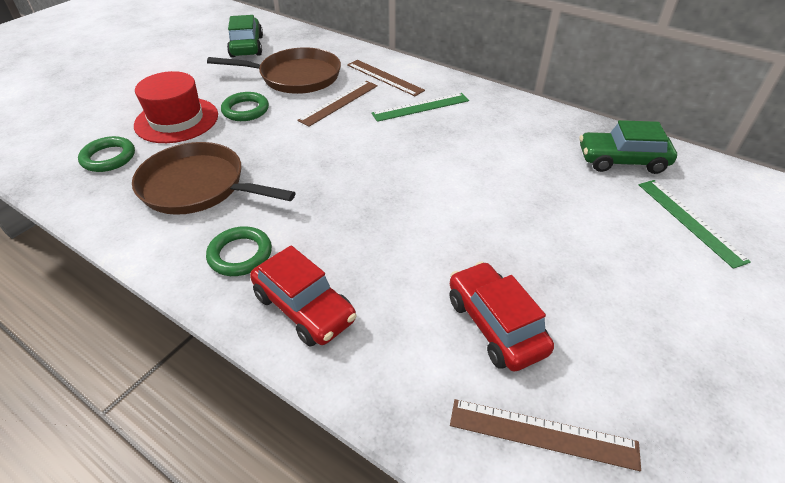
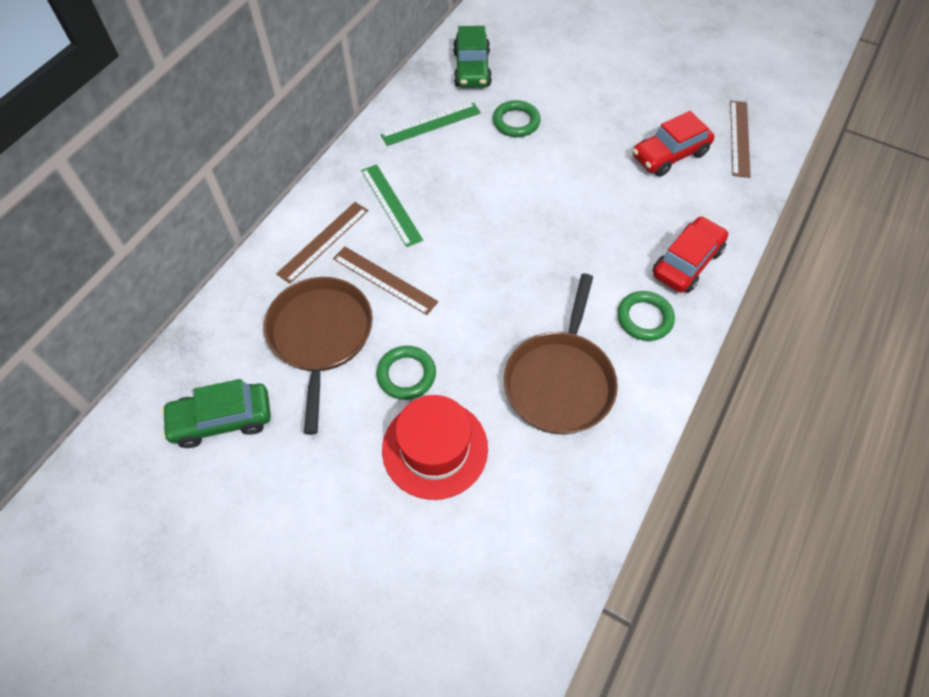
camera: 95 degrees left, 15 degrees up
(108, 158) = (524, 497): green ring -> green ring (516, 122)
(689, 221) = (542, 46): green ruler -> green ruler (431, 124)

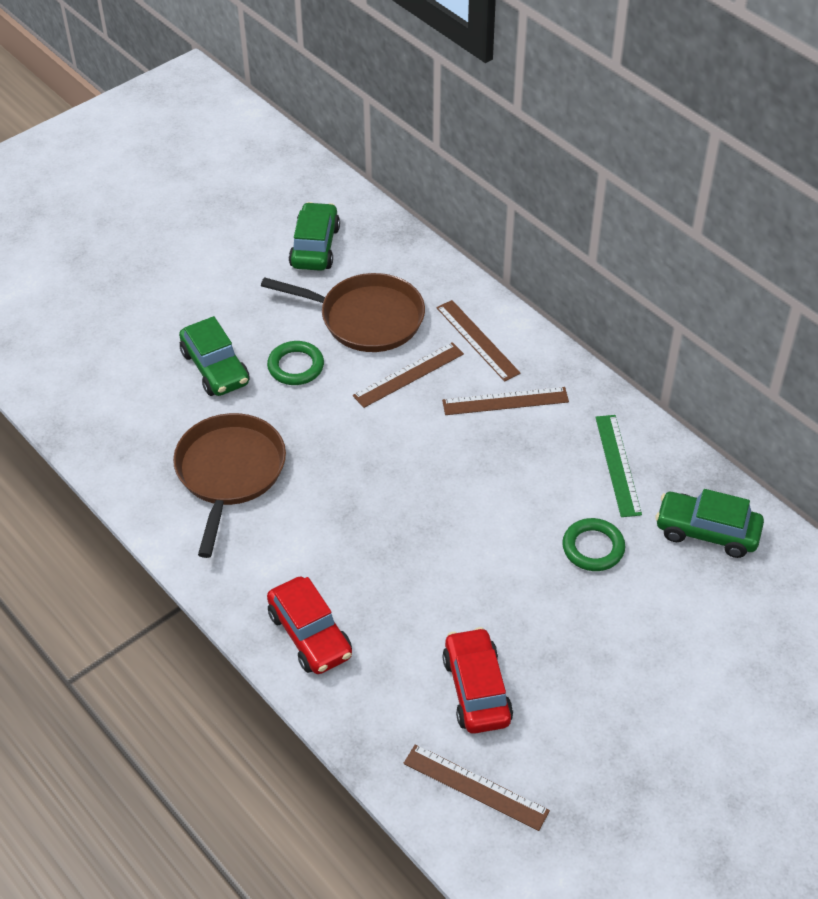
camera: 110 degrees right, 10 degrees down
(391, 204) = (505, 401): green ruler -> brown ruler
(435, 448) = (215, 368): red hat -> green car
(560, 381) = (229, 472): brown pan -> brown pan turned 60 degrees clockwise
(644, 318) = (261, 566): green ring -> none

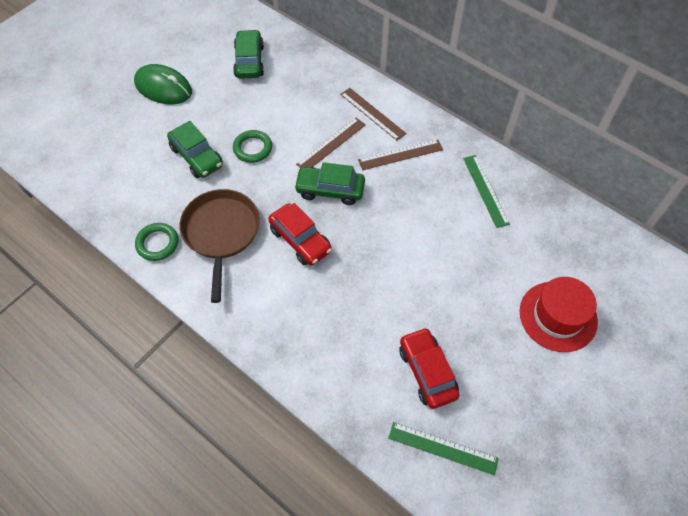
camera: 10 degrees left, 10 degrees up
(186, 269) = (163, 88): none -> green mouse
(310, 634) = (302, 348): red car -> red car (300, 240)
(366, 318) = (294, 108): brown pan -> none
(475, 787) = (442, 448): brown ruler -> green ruler
(593, 548) = (483, 253): green ring -> green ring (157, 243)
(680, 645) = (558, 316): none -> red hat
(707, 532) = (555, 230): green car -> green car (330, 190)

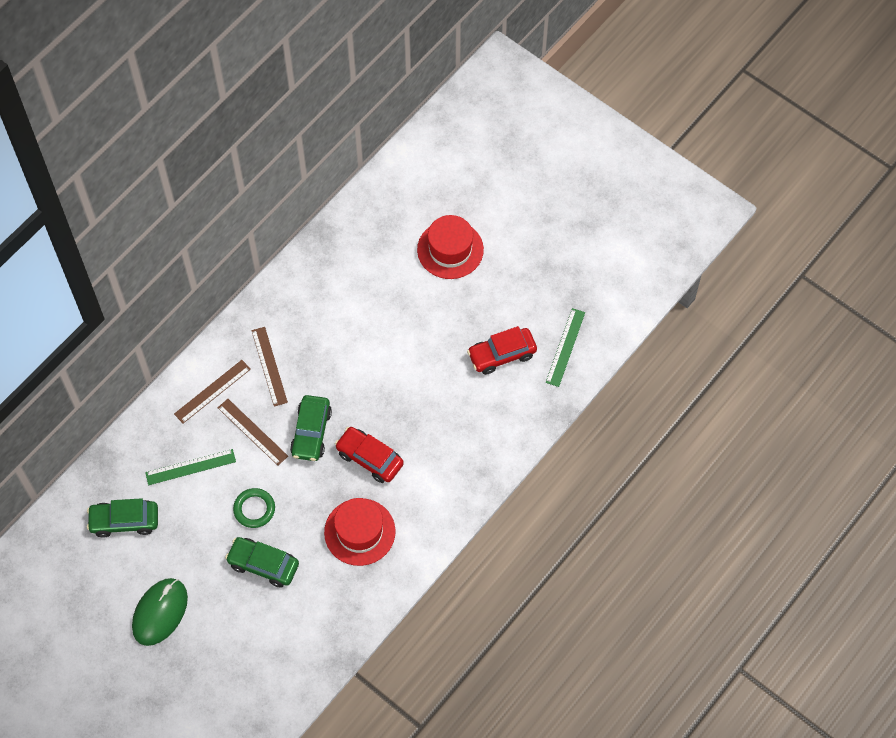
camera: 90 degrees left, 5 degrees up
(157, 243) = (371, 591): green ring -> none
(197, 157) = (263, 565): green car -> green car turned 120 degrees counterclockwise
(221, 233) = (359, 532): brown pan -> red hat
(300, 240) = (369, 458): red car -> red car turned 105 degrees counterclockwise
(485, 190) = (316, 293): green ruler -> green ruler (190, 467)

